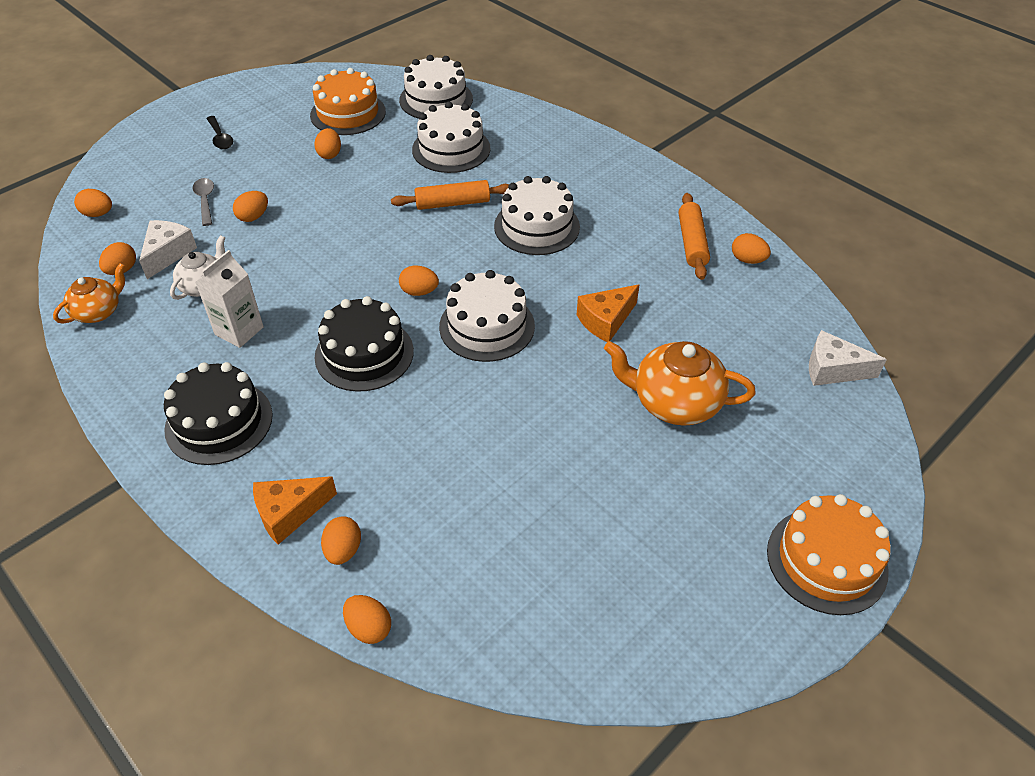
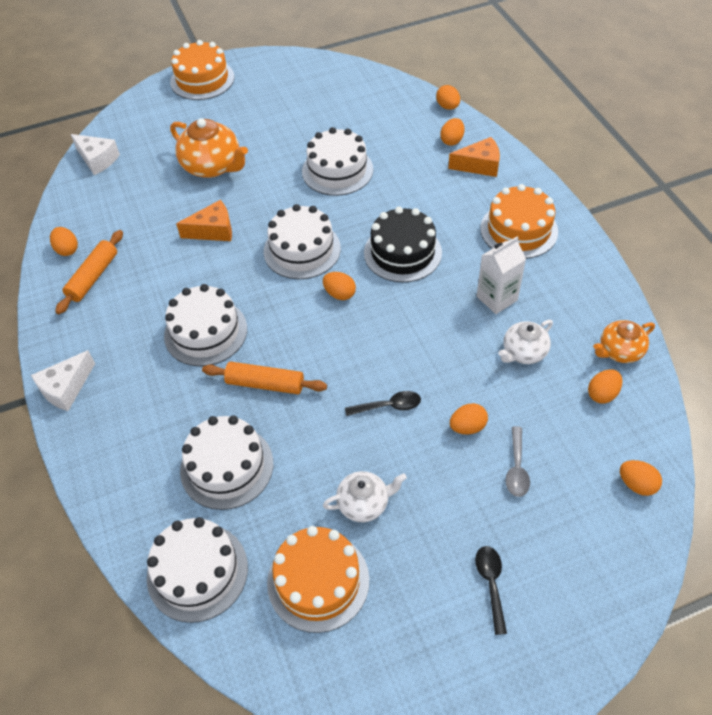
camera: 155 degrees left, 5 degrees up
(168, 254) = (557, 402): white cheese -> white cheese (66, 388)
(219, 422) = (519, 230): black cake -> orange cake
(329, 154) = (364, 503): orange egg -> white teapot
(331, 214) = (388, 406): none -> black spoon
(499, 444) = (337, 170): none -> white cake

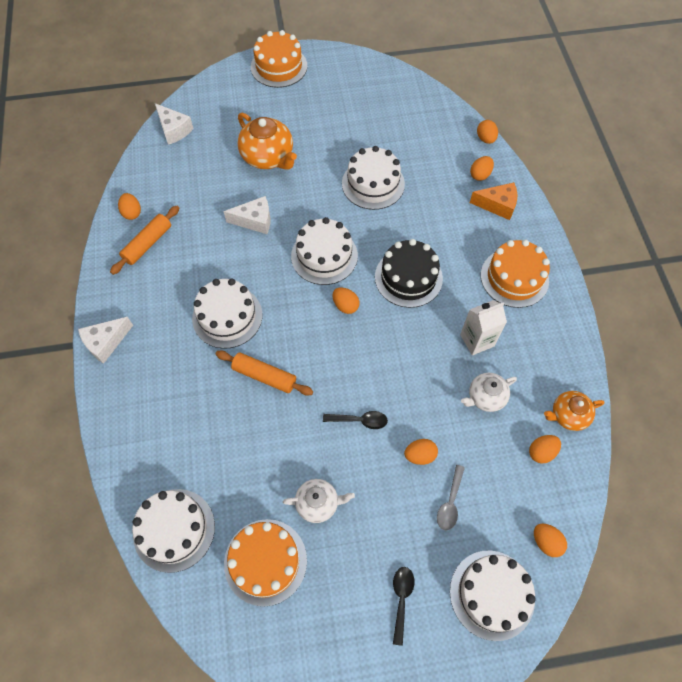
camera: 10 degrees right, 10 degrees up
(213, 230) = (255, 221): orange cheese -> white cheese
(227, 466) = (217, 443): white cake -> white cake (492, 594)

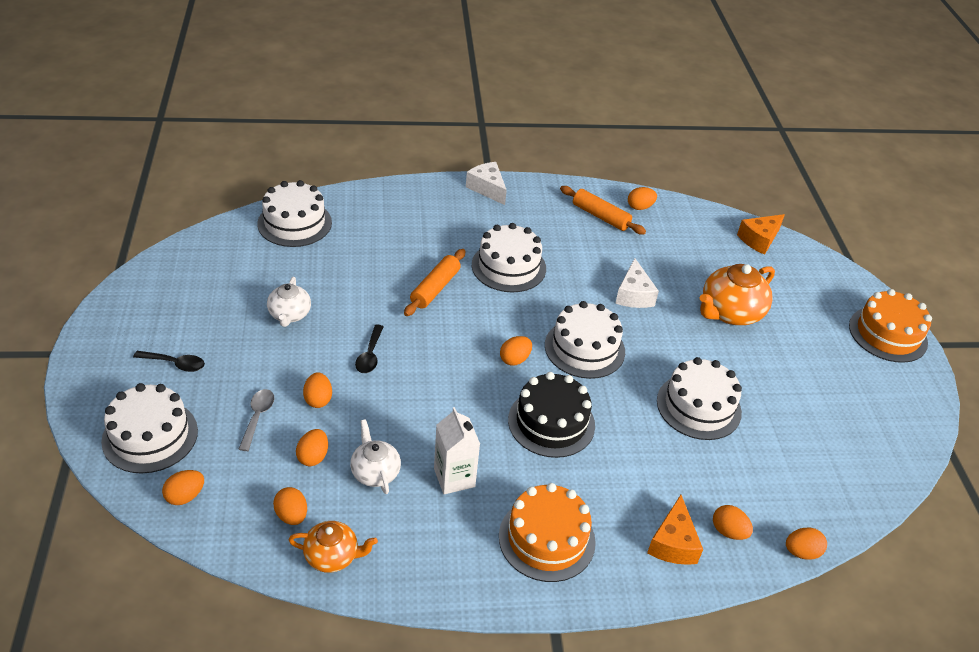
camera: 90 degrees right, 20 degrees down
(174, 130) = (759, 240): white cheese -> orange cheese
(265, 561) = (246, 275): orange cake -> none
(450, 503) = (257, 417): grey spoon -> grey spoon turned 75 degrees clockwise
(481, 447) = (313, 457): none -> orange egg
(568, 415) = (332, 556): orange teapot -> orange teapot turned 105 degrees clockwise

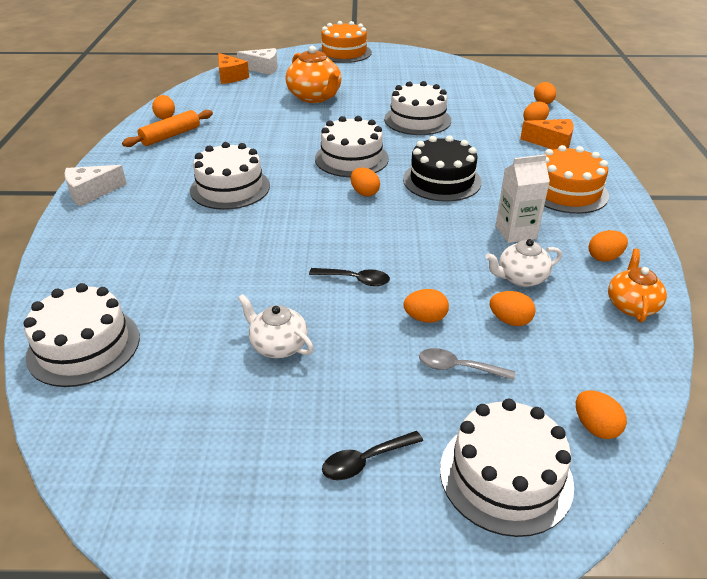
camera: 80 degrees left, 5 degrees down
(175, 364) = (365, 461): black spoon -> black spoon turned 135 degrees counterclockwise
(289, 315) = (278, 345): white teapot -> white teapot turned 150 degrees counterclockwise
(291, 515) = (592, 335): orange egg -> orange egg (604, 257)
(435, 288) = (253, 233): orange rolling pin -> none
(633, 295) = (286, 131): white cheese -> white cheese (263, 68)

